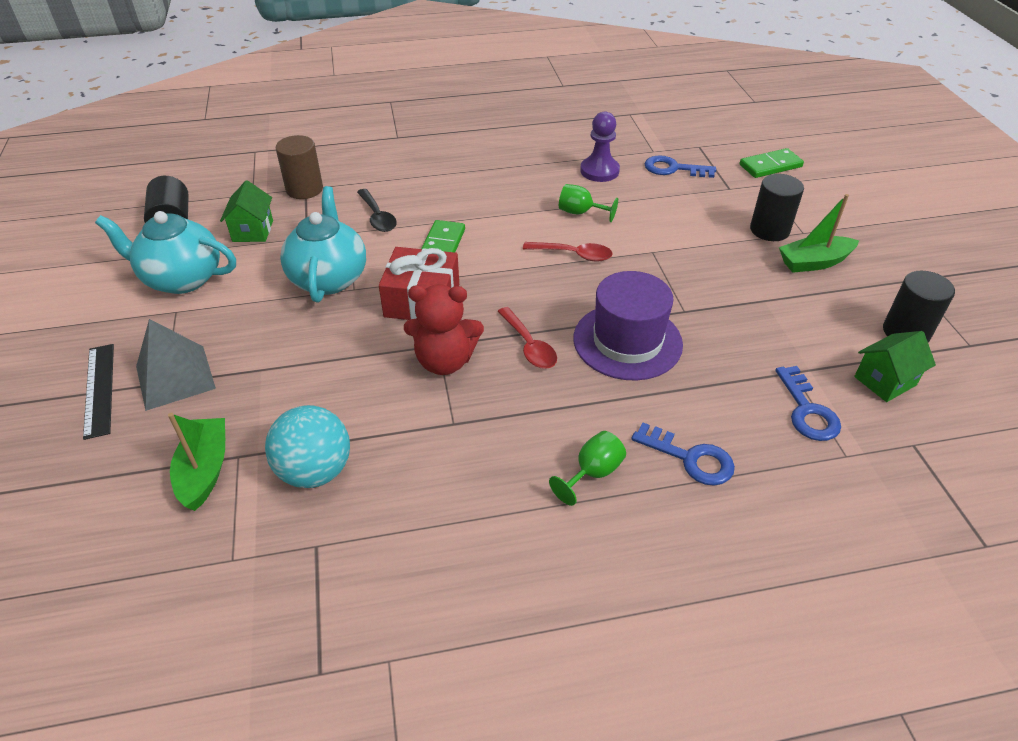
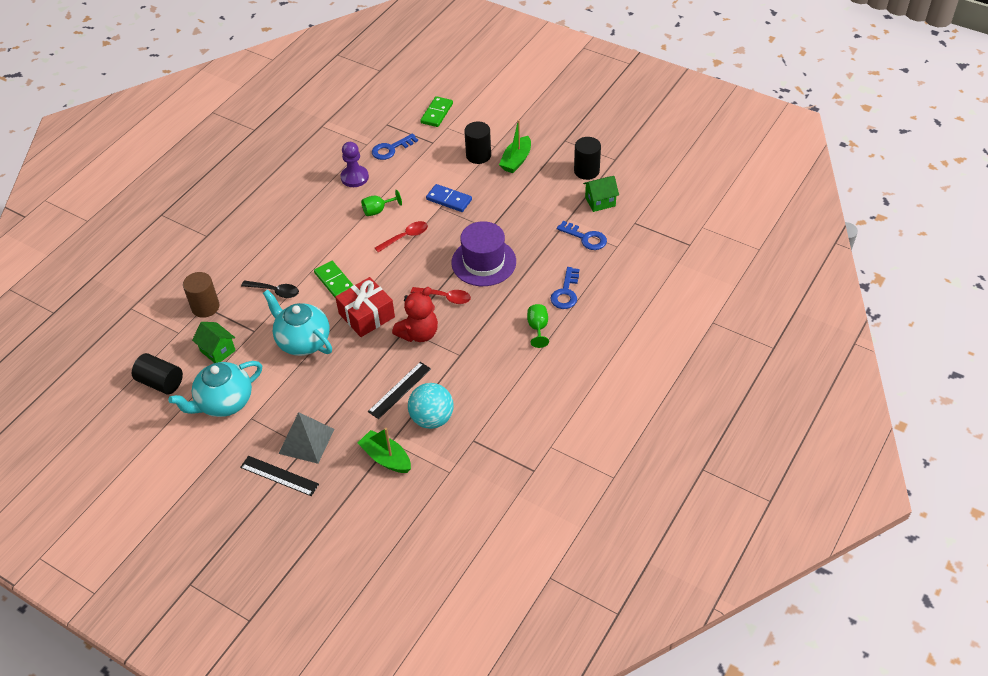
camera: 45 degrees left, 5 degrees up
(334, 405) = (399, 390): none -> black ruler
(674, 251) = (449, 199): none -> blue domino
(690, 458) = (566, 292): blue key -> blue key turned 120 degrees clockwise
(885, 381) = (600, 201): green house -> green house turned 60 degrees clockwise

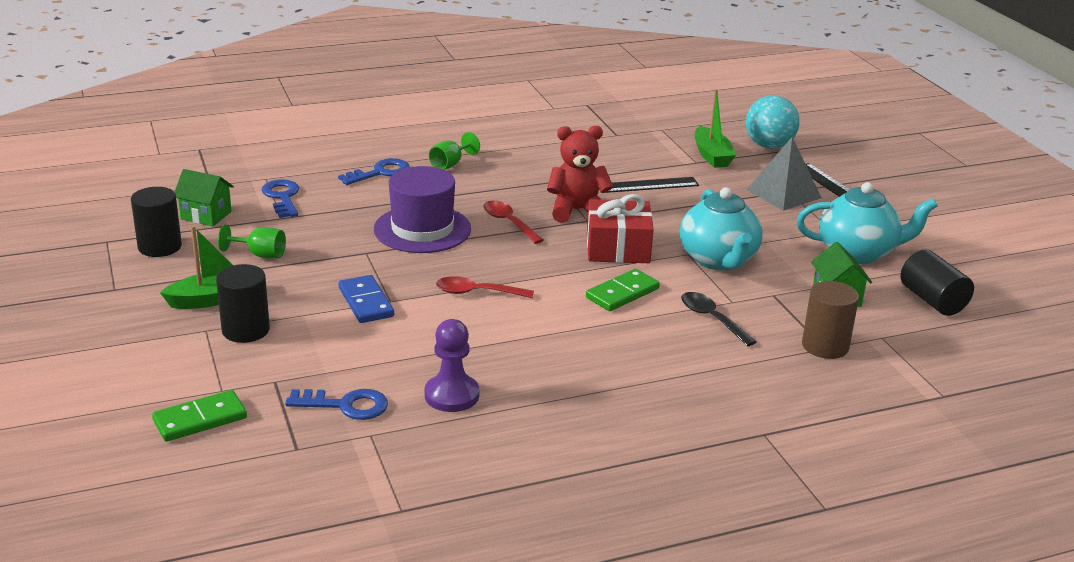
camera: 145 degrees left, 20 degrees down
(334, 281) = (622, 293): green domino -> green domino turned 45 degrees clockwise
(378, 210) = (473, 337): green goblet -> green goblet (260, 255)
(432, 418) = (639, 158): turquoise ball -> turquoise ball (769, 146)

